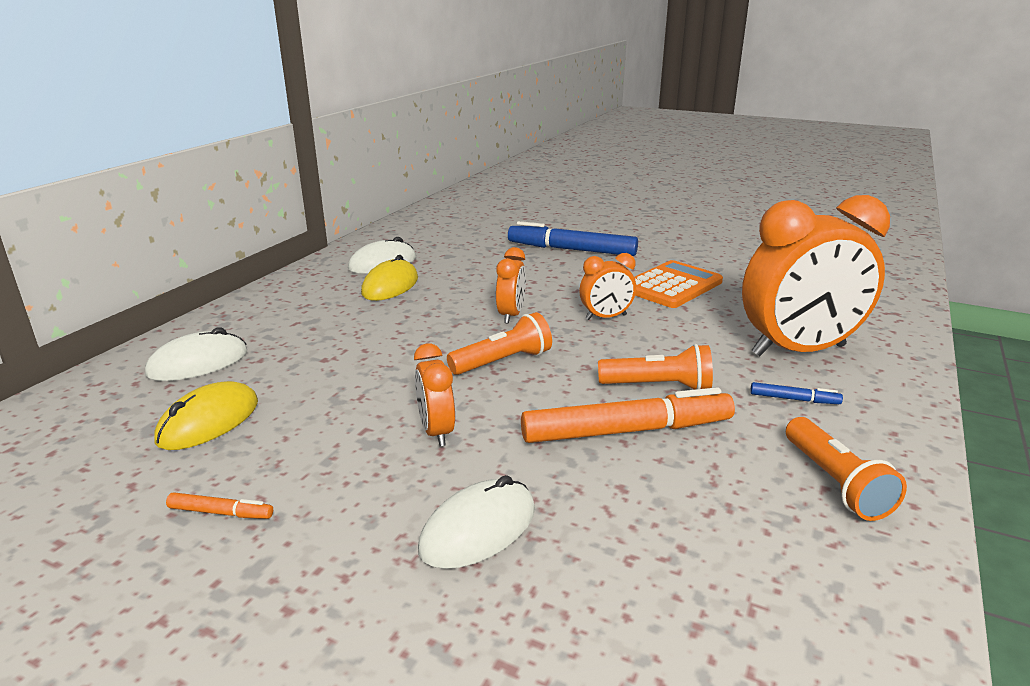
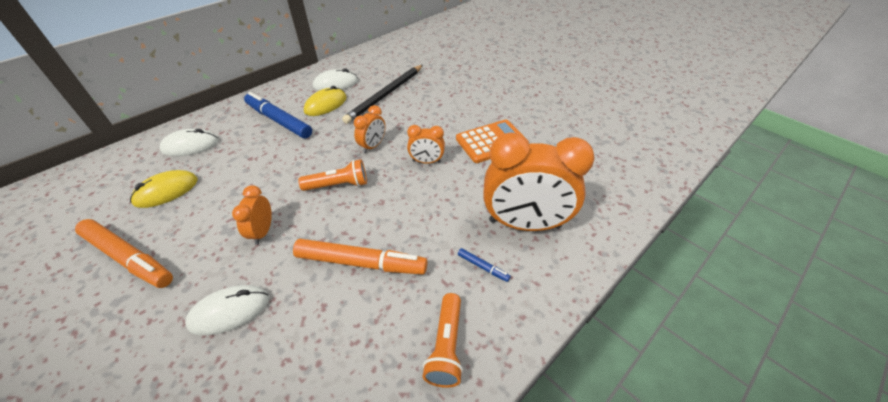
camera: 20 degrees right, 20 degrees up
(221, 512) = (129, 258): orange marker -> orange marker, size x2.33
(473, 264) = (385, 95): none -> black pencil
(571, 250) = (454, 93): blue marker -> blue marker (278, 121)
(658, 386) = (409, 230): orange flashlight -> none

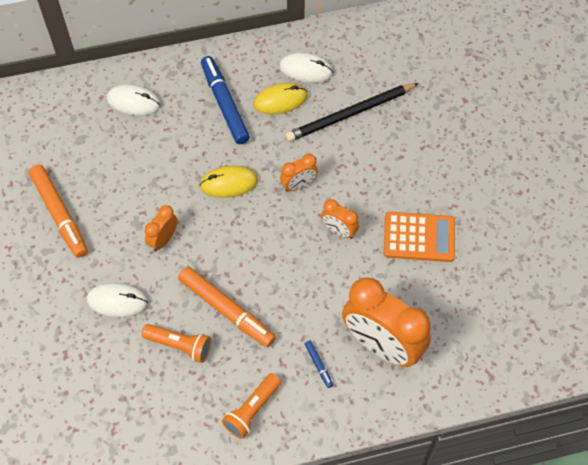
camera: 30 degrees right, 15 degrees up
(166, 191) = (101, 153): yellow mouse -> yellow mouse (229, 183)
(338, 185) = (245, 219): orange flashlight -> orange flashlight (180, 345)

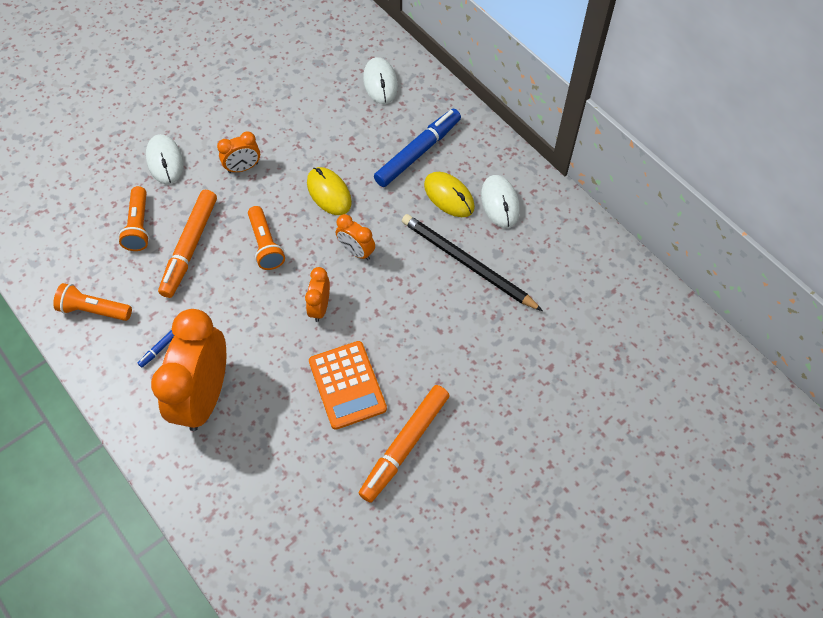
camera: 65 degrees right, 0 degrees up
(60, 214) = (234, 82): orange marker -> orange marker (405, 446)
(163, 239) = (243, 168): orange clock -> orange clock turned 150 degrees clockwise
(256, 249) = (266, 245): none -> orange flashlight

